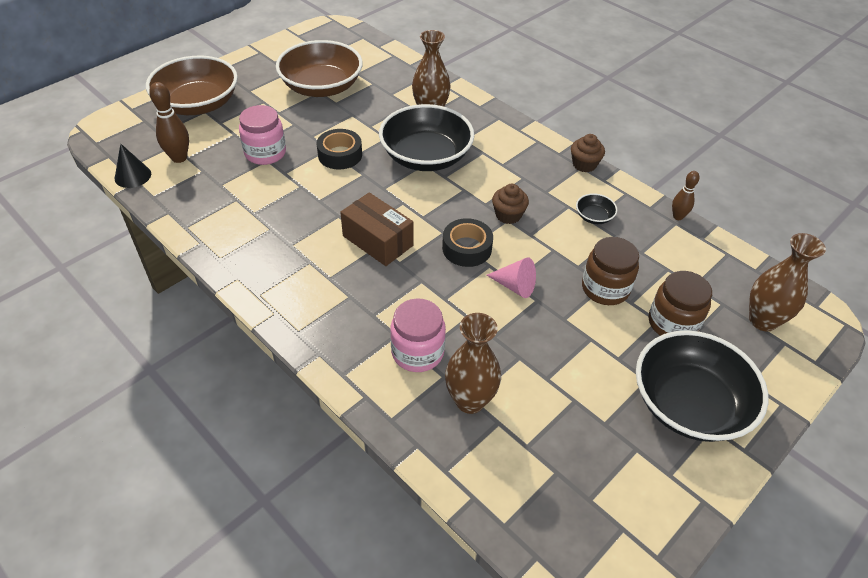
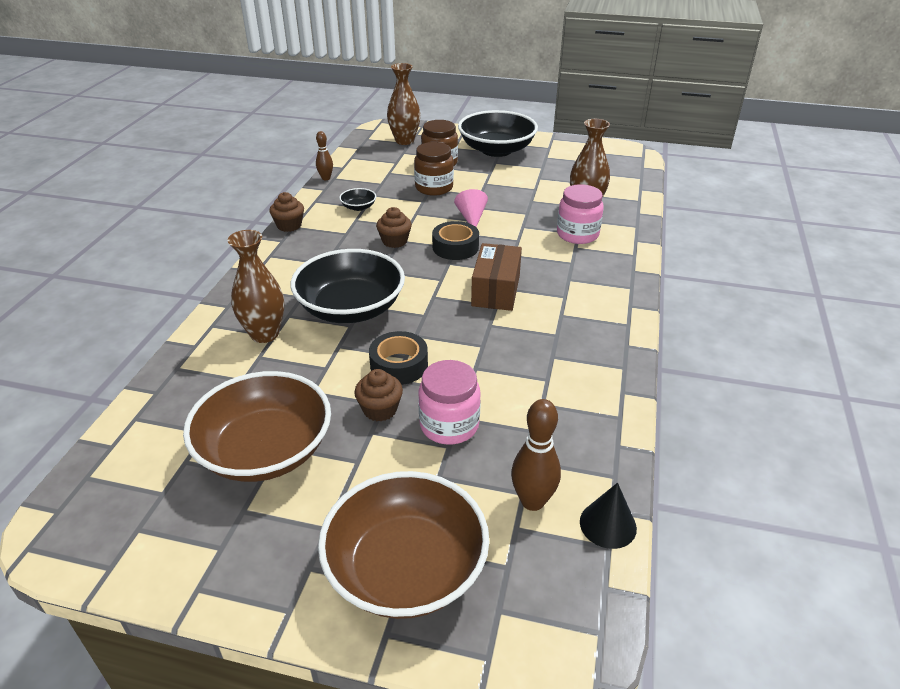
camera: 120 degrees left, 10 degrees down
(308, 133) = (380, 409): none -> brown cupcake

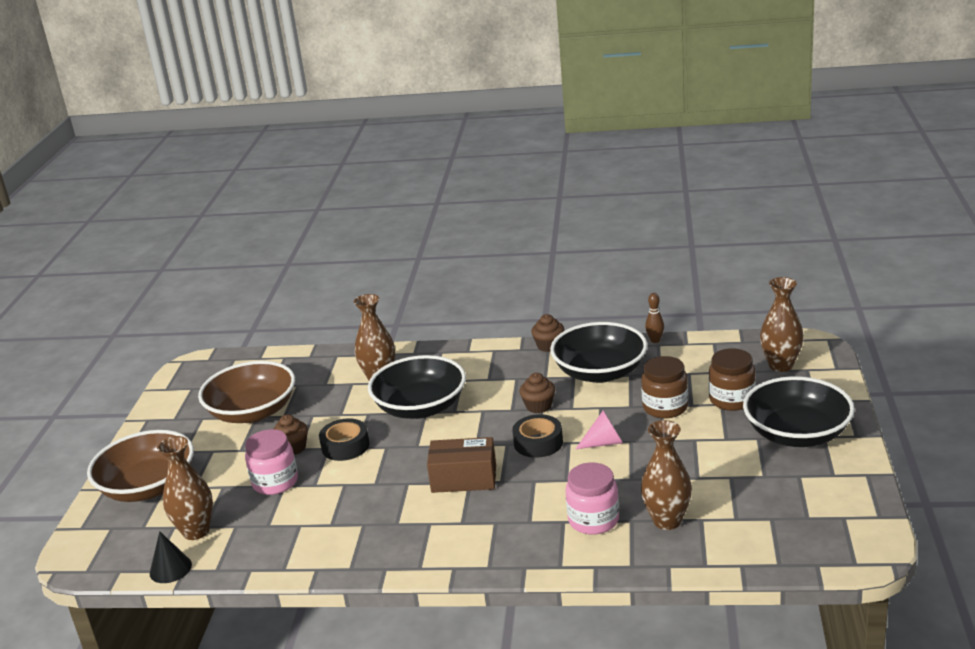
camera: 85 degrees right, 10 degrees down
(358, 207) = (600, 372): black bowl -> black bowl, size x2.45
(532, 501) = (196, 531): brown bowling pin -> brown vase

